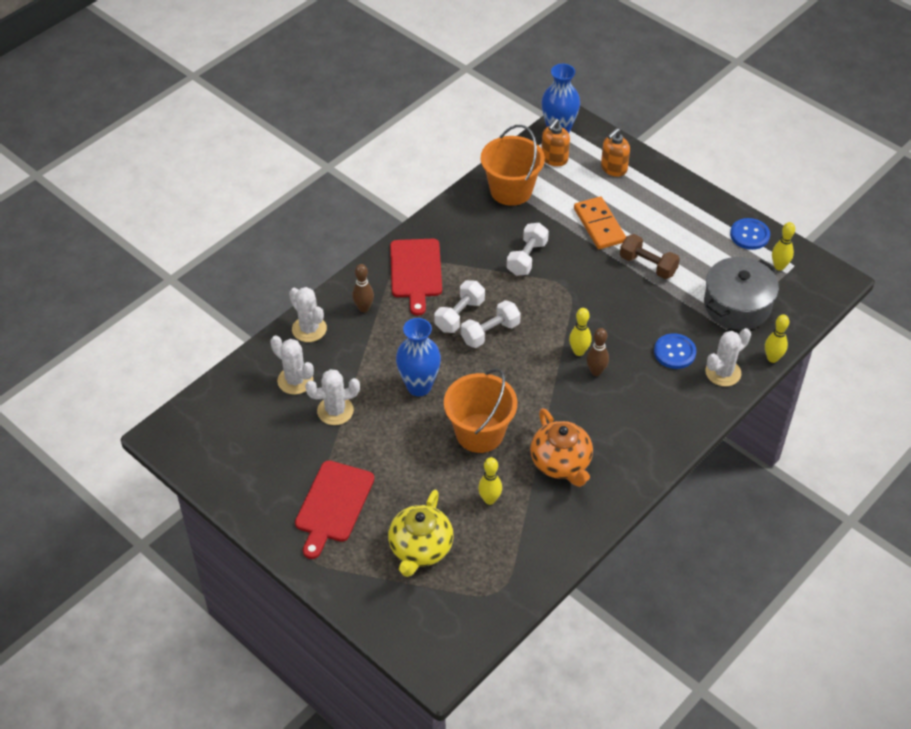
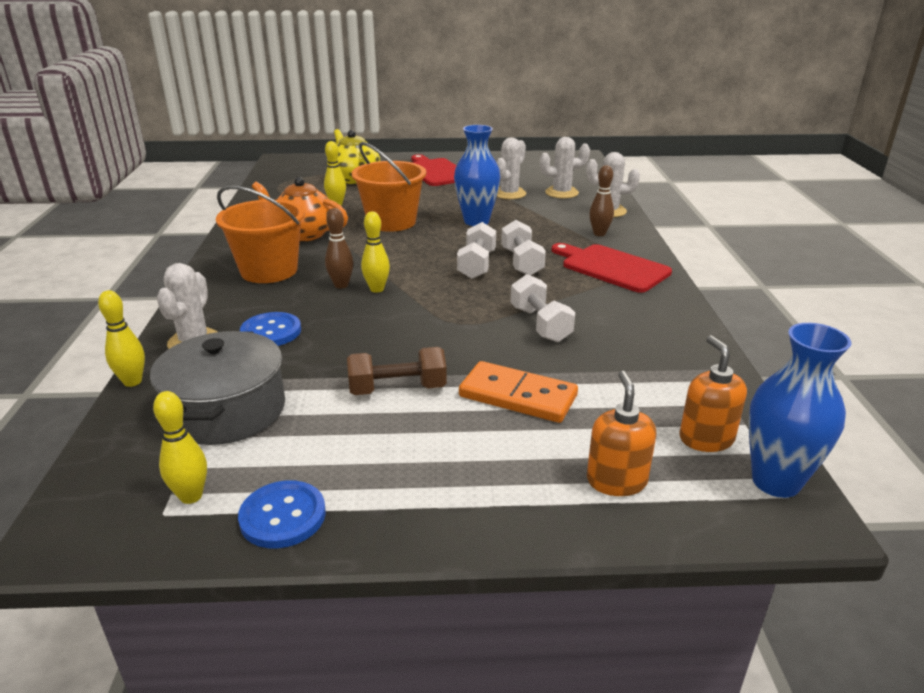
camera: 135 degrees right, 20 degrees down
(511, 190) = (674, 370): orange bucket -> orange bucket (269, 271)

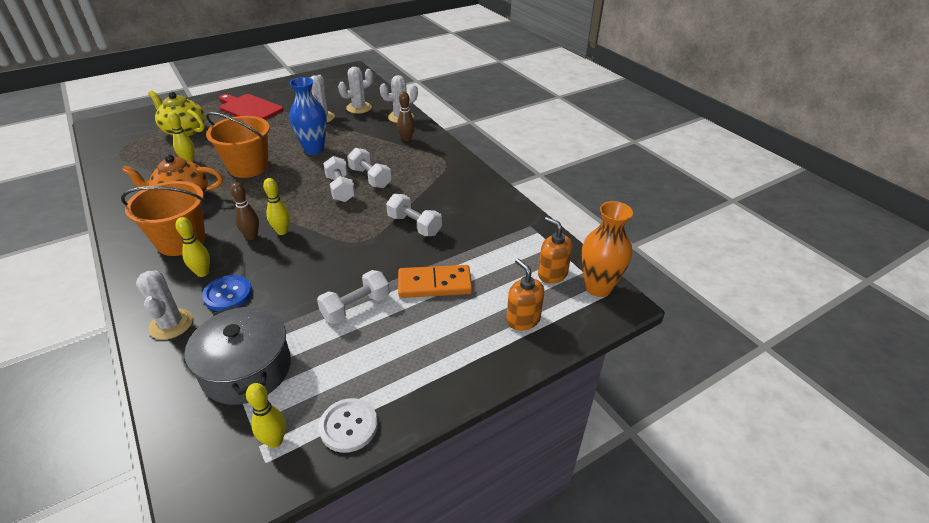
camera: 30 degrees left, 10 degrees up
(132, 381) = (149, 376): yellow bowling pin -> yellow bowling pin (202, 273)
(283, 516) = (348, 426): blue button -> white button
(397, 389) = (356, 307): brown dumbbell -> white dumbbell
(611, 267) = (431, 165): red cutting board -> none
(776, 481) = (598, 287): blue vase -> orange vase

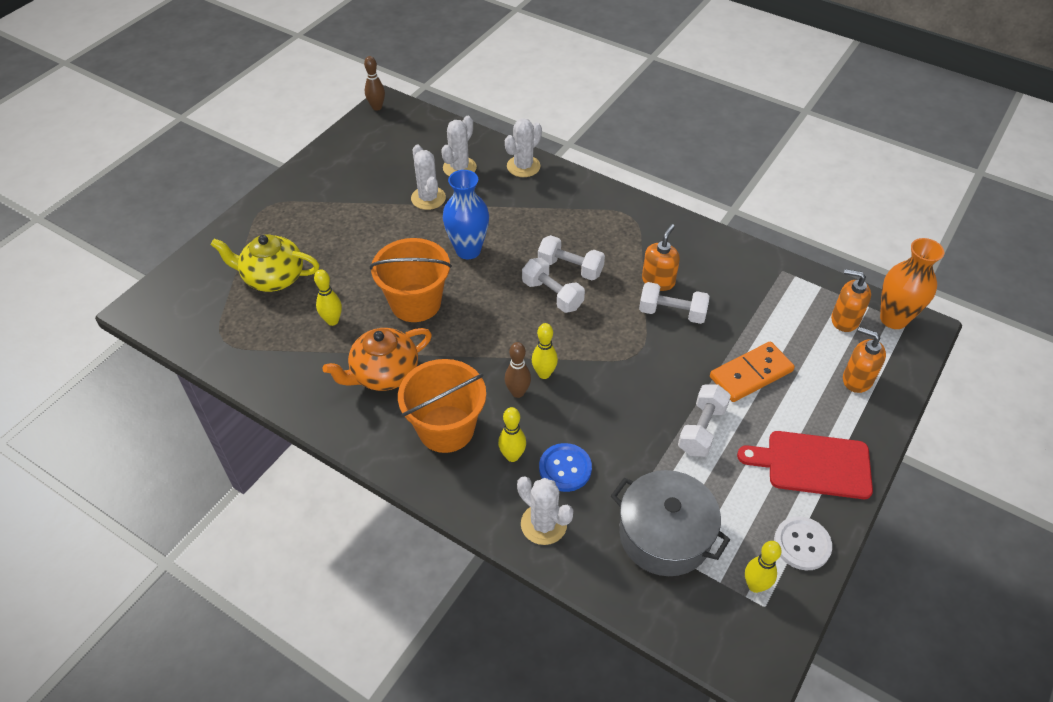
camera: 25 degrees left, 10 degrees up
(249, 108) = (320, 213): red cutting board -> red cutting board (813, 464)
(406, 139) = (560, 198): brown bowling pin -> brown bowling pin (377, 107)
(425, 203) = (658, 281): none -> orange soap dispenser

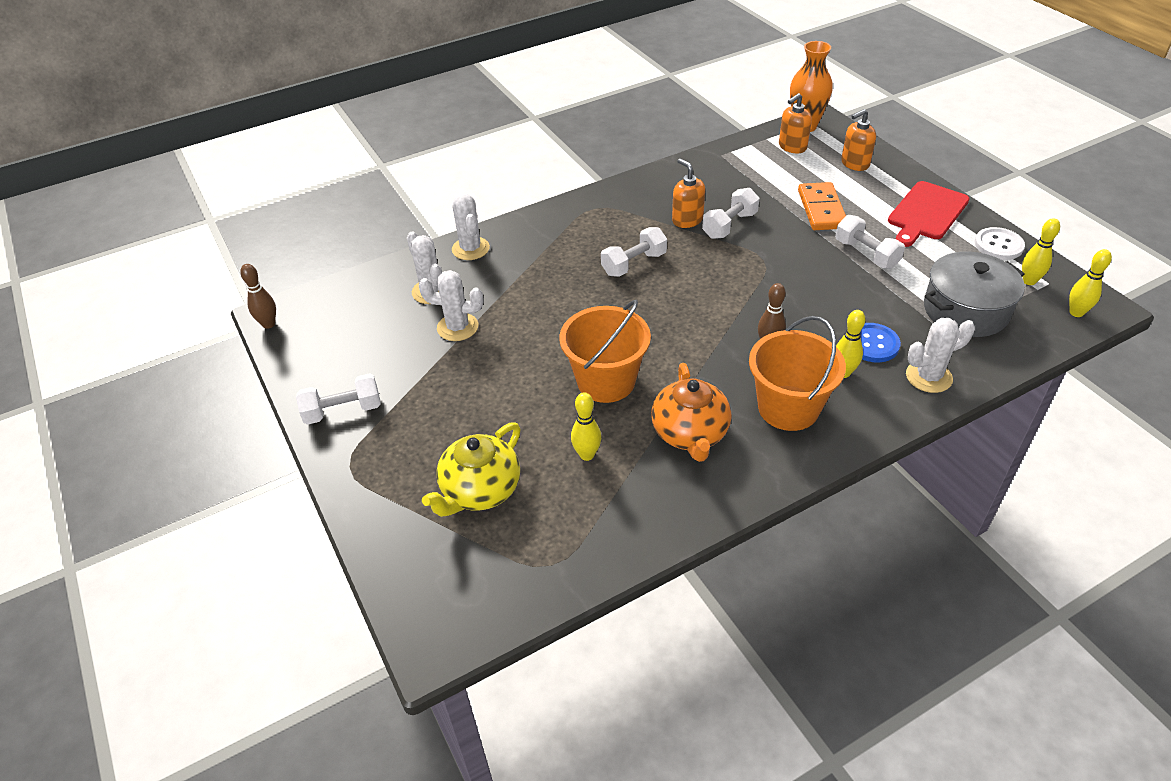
camera: 60 degrees left, 5 degrees down
(468, 250) = (559, 322): blue vase -> none
(544, 374) = (755, 322): yellow bowling pin -> yellow bowling pin (1076, 313)
(552, 295) = (660, 285): white dumbbell -> white dumbbell (343, 411)

